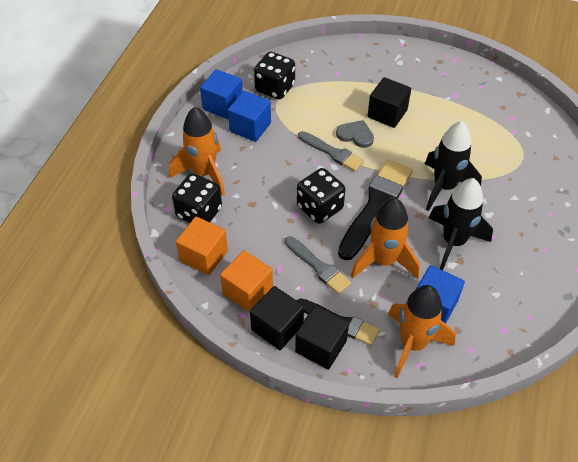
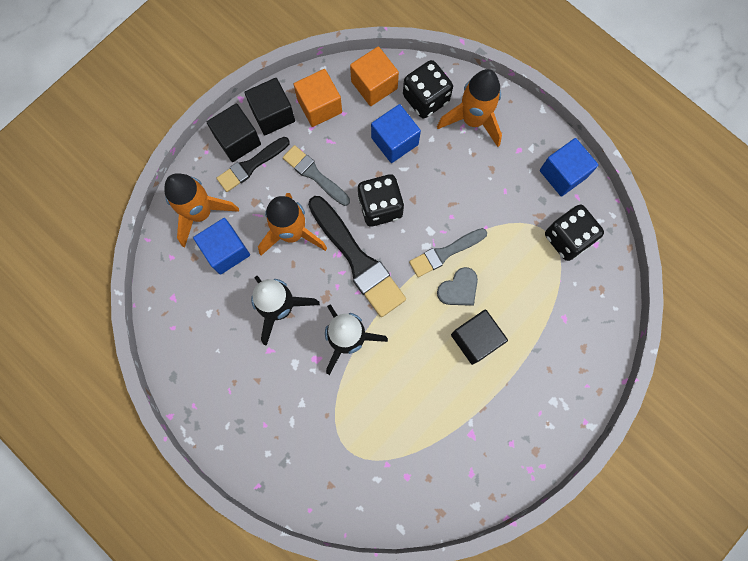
camera: 115 degrees right, 25 degrees up
(250, 127) = (517, 188): blue cube -> blue cube (394, 141)
(319, 267) = (314, 174): grey brush -> grey brush turned 60 degrees clockwise

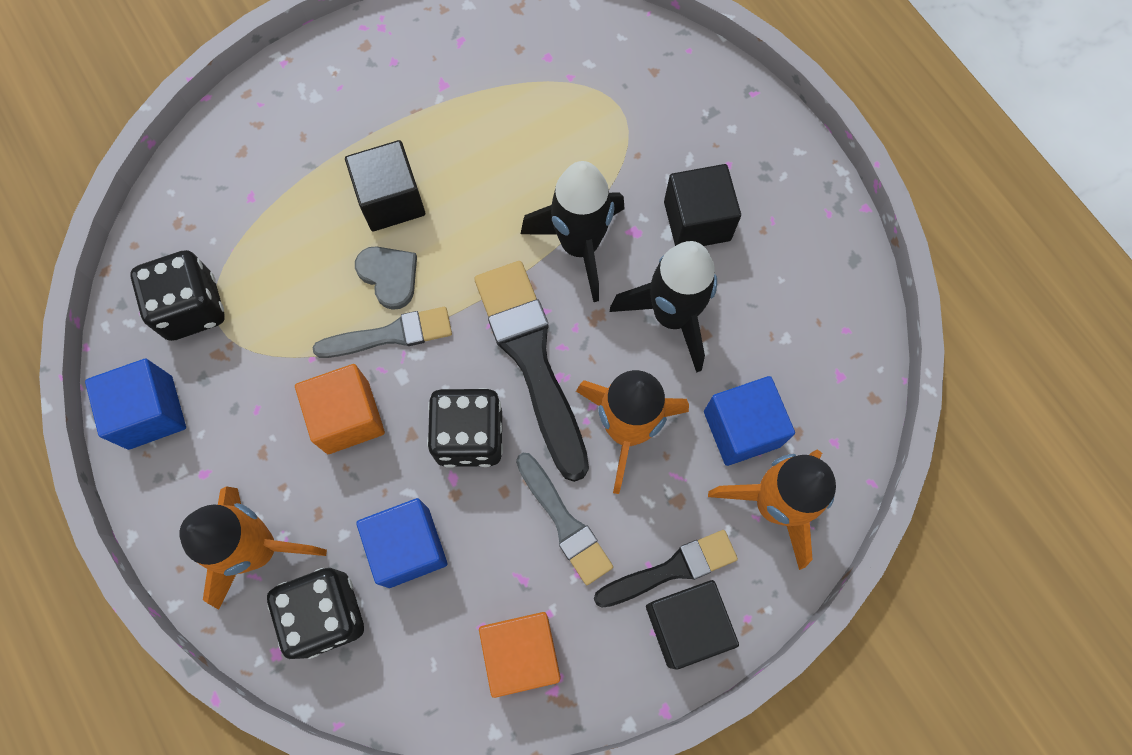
camera: 165 degrees left, 5 degrees down
(272, 114) = (612, 660): black cube -> black cube (697, 221)
(374, 85) = (410, 669): orange cube -> orange cube (348, 417)
(459, 289) = (389, 276): grey heart -> grey heart turned 75 degrees clockwise

